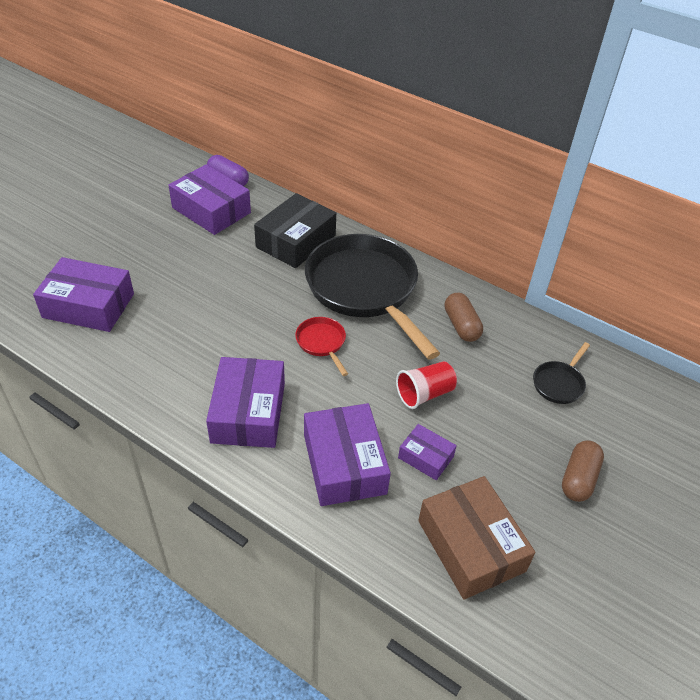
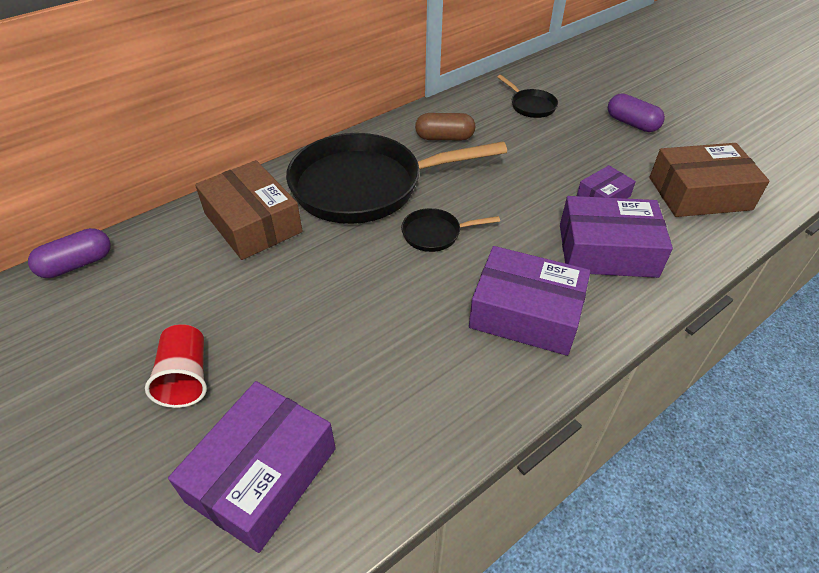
camera: 70 degrees left, 0 degrees up
(211, 210) = (132, 292): purple box -> none
(296, 241) = (253, 222): black box -> brown box
(322, 343) = (435, 234): red pan -> black pan
(424, 394) = (526, 179): red cup -> red cup (186, 377)
(579, 478) = (632, 123): brown capsule -> purple capsule

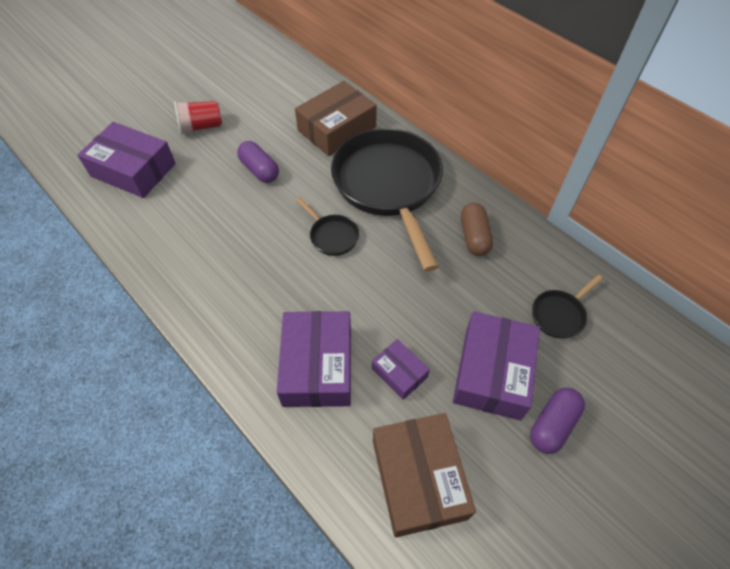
camera: 85 degrees right, 10 degrees up
(77, 264) = (292, 61): purple capsule -> purple capsule (259, 170)
(435, 234) = (332, 236): black pan -> black pan turned 150 degrees clockwise
(526, 313) = (243, 297): purple box -> purple box (492, 372)

